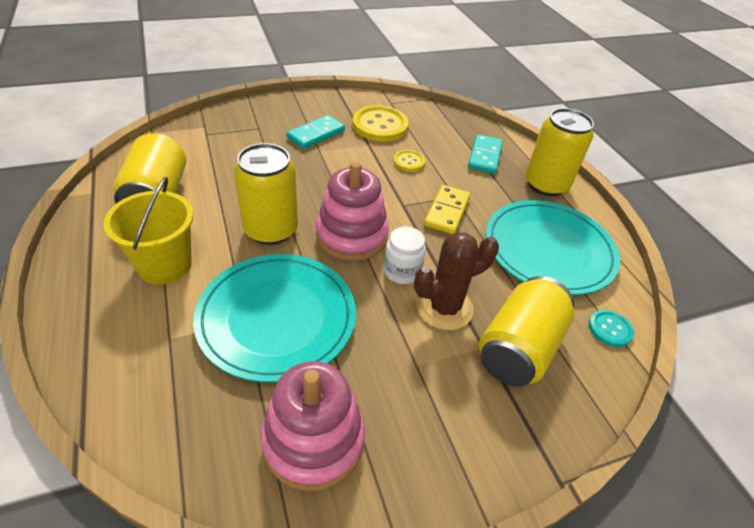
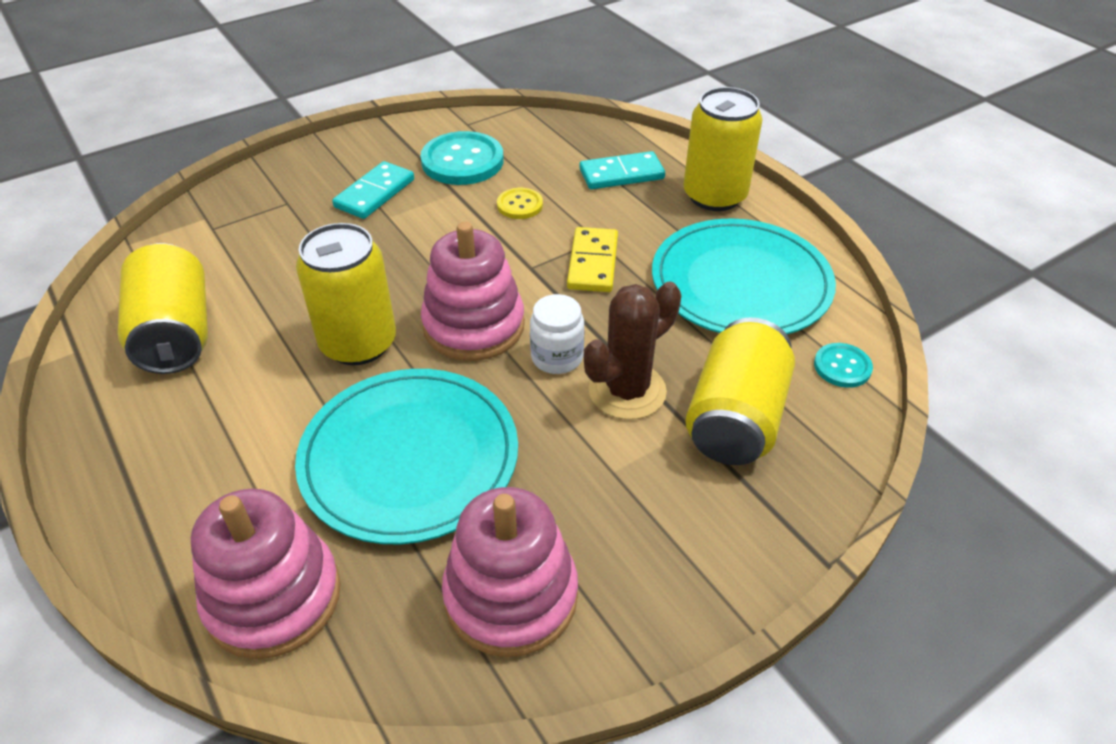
camera: 10 degrees left, 0 degrees up
(149, 394) = (273, 597): none -> pink stacking toy
(165, 265) = (226, 426): yellow bucket -> none
(380, 125) = (462, 161): yellow button -> turquoise button
(484, 156) = (621, 174): turquoise domino -> turquoise domino turned 75 degrees clockwise

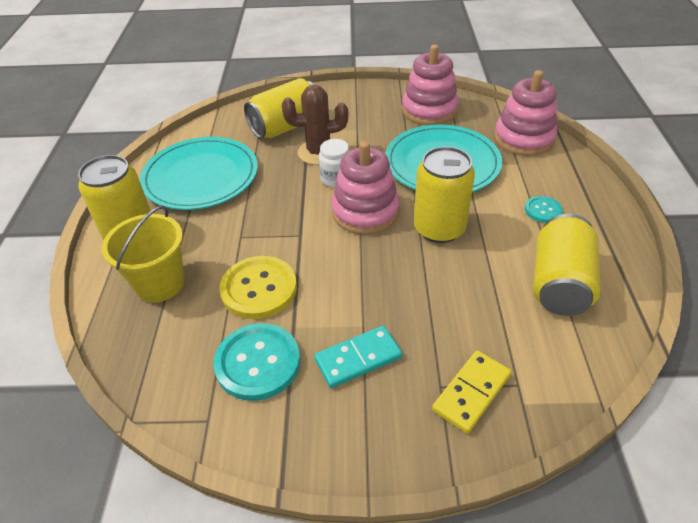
camera: 145 degrees left, 0 degrees up
(520, 205) = (259, 289): yellow button -> yellow button, size x1.89
(593, 263) = (261, 221): yellow domino -> yellow domino (471, 392)
(621, 174) = (160, 283): turquoise domino -> yellow bucket
(842, 367) = (215, 127): turquoise button -> turquoise button (543, 210)

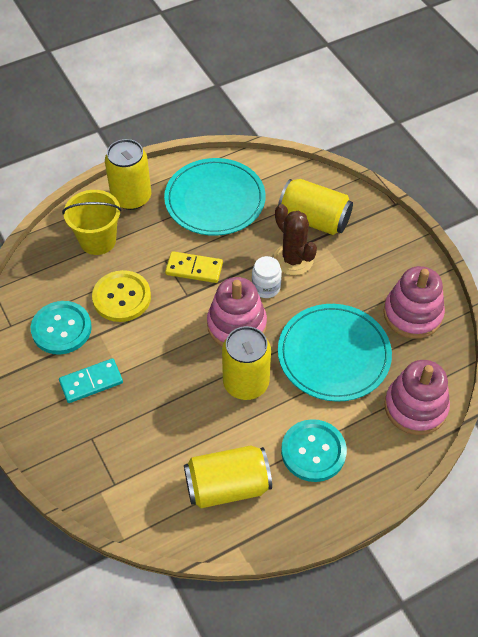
camera: 60 degrees right, 10 degrees up
(358, 358) = (91, 382): turquoise domino -> turquoise domino turned 60 degrees counterclockwise
(471, 392) = (94, 458): yellow domino -> yellow domino (194, 269)
(543, 210) = (313, 451): turquoise button -> turquoise button, size x1.89

